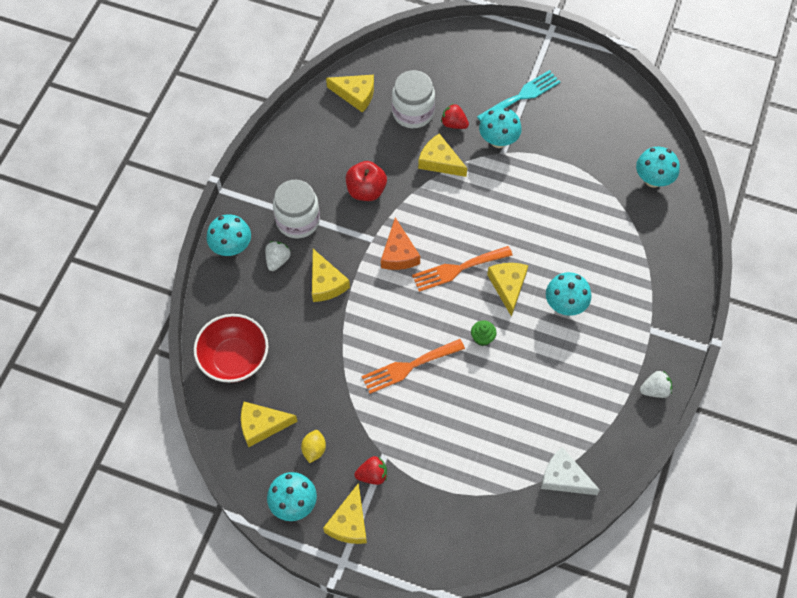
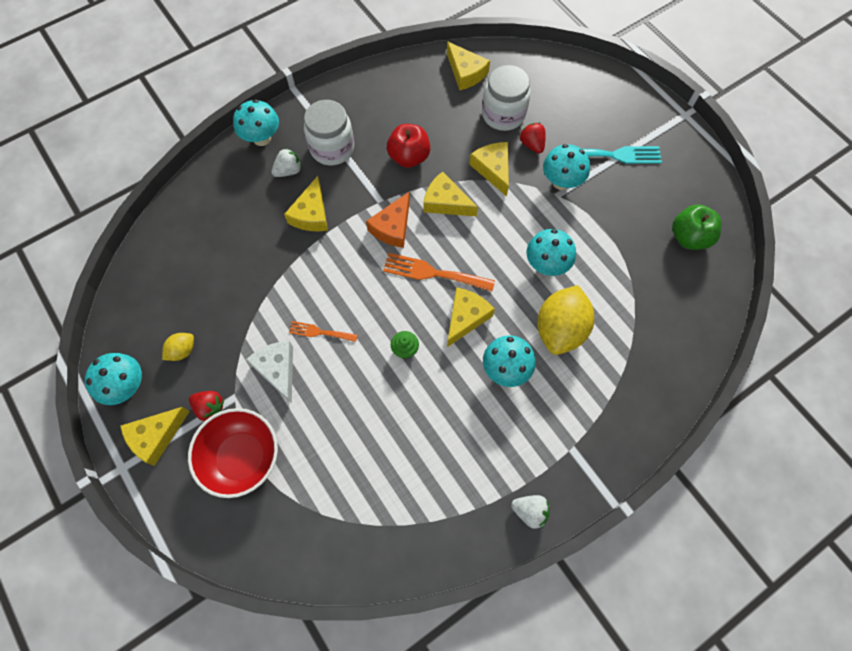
camera: 35 degrees right, 5 degrees up
(234, 359) = (187, 230): red bowl -> red bowl (242, 457)
(262, 425) = (160, 301): yellow cheese -> yellow cheese (445, 202)
(408, 367) = (319, 332): orange fork -> orange fork, size x0.59
(564, 477) = (374, 535): white cheese -> white cheese (277, 370)
(581, 252) = (560, 329): none -> yellow lemon
(620, 128) = (689, 237): none -> green apple
(653, 180) = (685, 305): turquoise mushroom -> turquoise mushroom (546, 265)

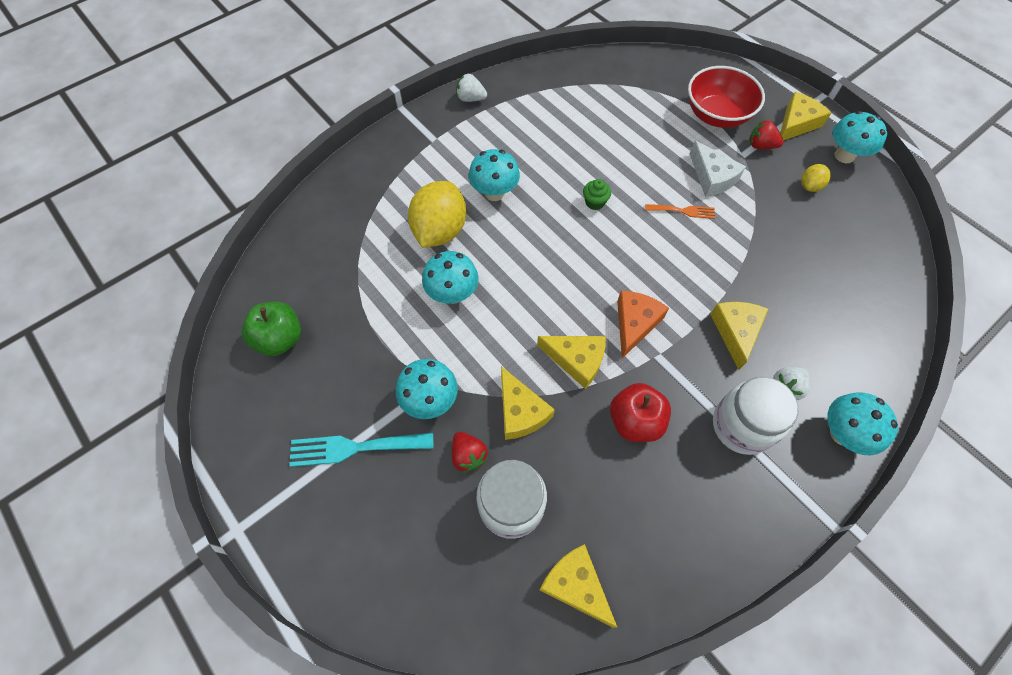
camera: 175 degrees right, 5 degrees down
(433, 273) = (579, 276): orange fork -> none
(466, 317) = (537, 234): yellow cheese -> none

